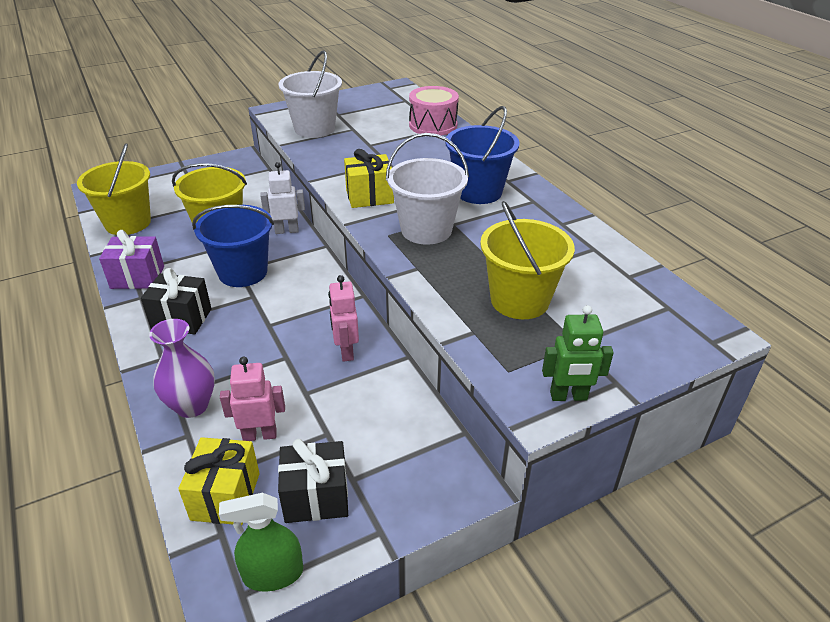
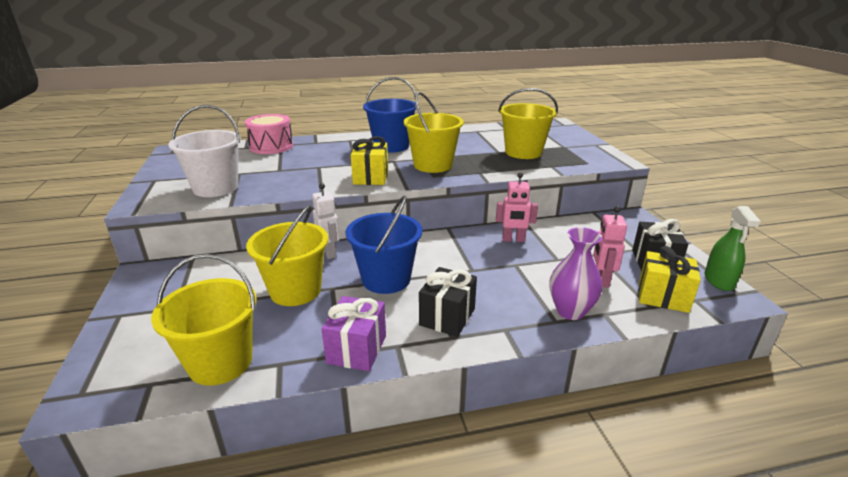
camera: 75 degrees left, 10 degrees down
(286, 230) = (329, 252): white robot -> white robot turned 150 degrees clockwise
(426, 230) = (433, 165): white bucket -> yellow bucket
(568, 396) = (607, 154): green robot -> none

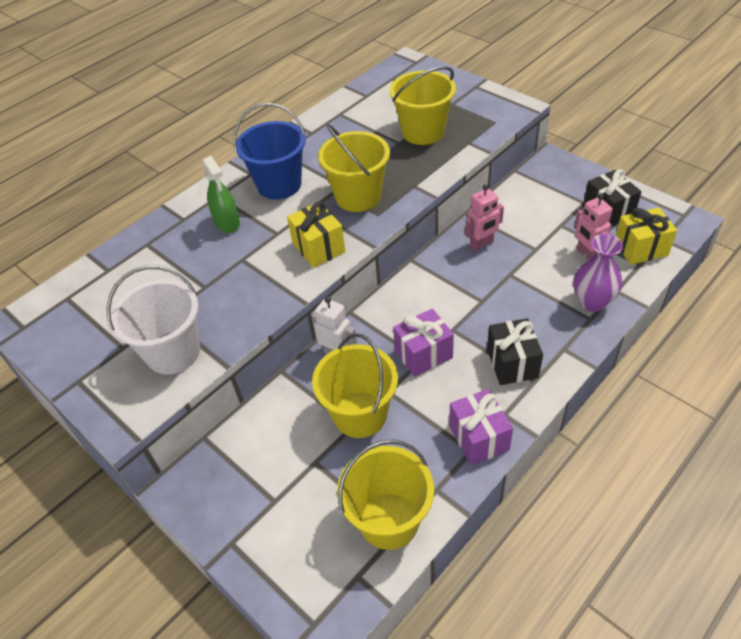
camera: 30 degrees left, 20 degrees up
(271, 146) = (139, 252): pink drum -> none
(386, 279) = (423, 354): blue bucket -> purple gift
(719, 281) = (664, 209): green spray bottle -> green spray bottle (227, 223)

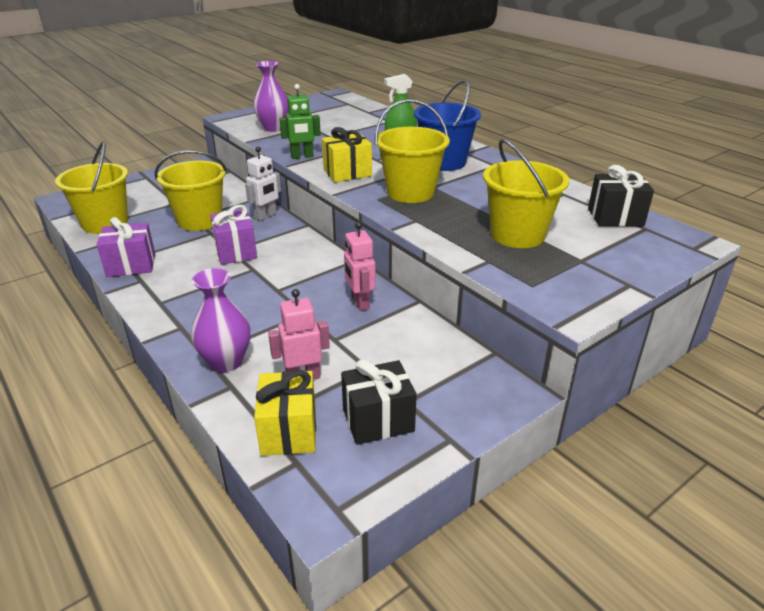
camera: 95 degrees right, 15 degrees down
(173, 352) = (273, 128): white bucket -> purple vase
(276, 295) = (302, 157): none -> green robot
(512, 363) = (189, 294): black gift -> black gift (615, 217)

